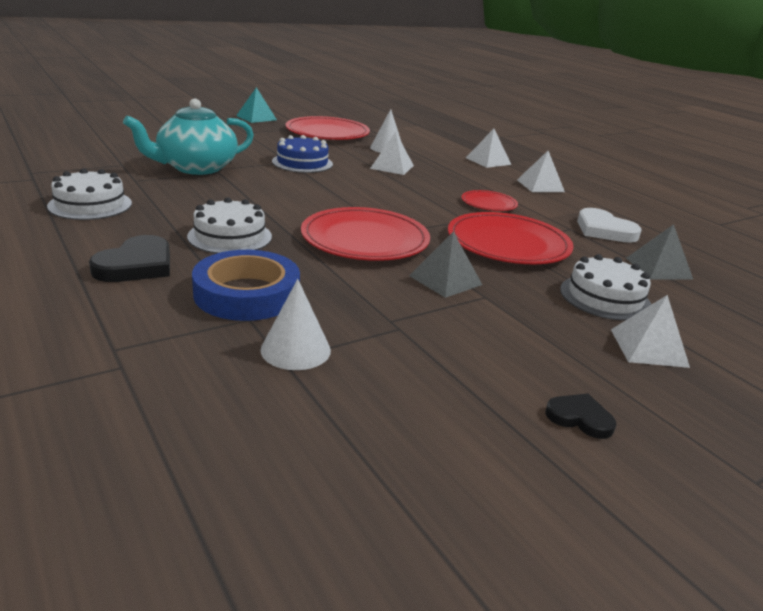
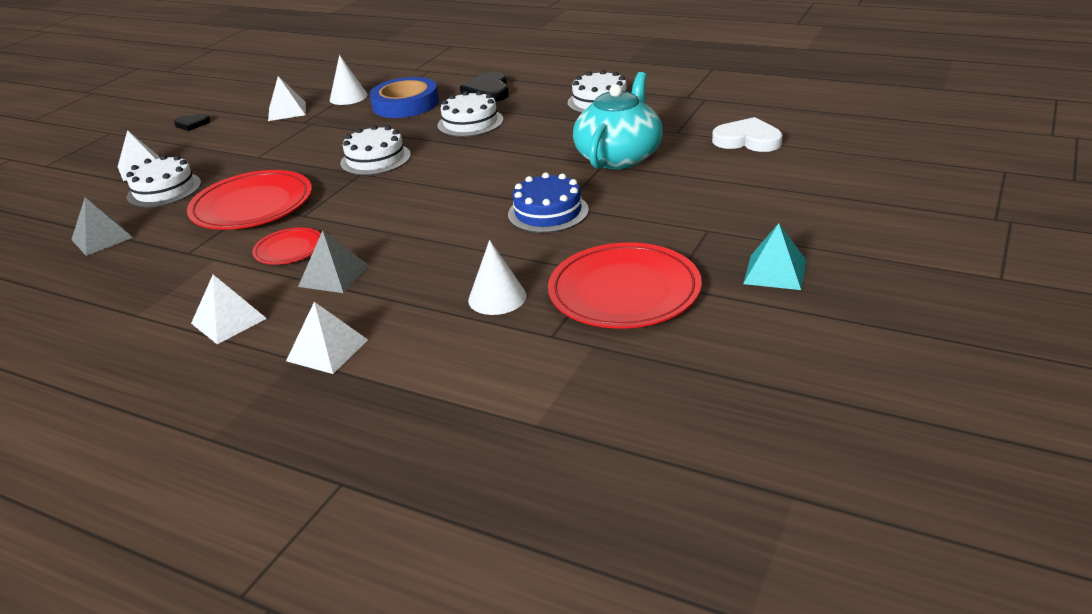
camera: 155 degrees right, 5 degrees up
(365, 239) = (375, 159): red plate -> white cake
(392, 167) = (447, 258): white pyramid -> white pyramid (287, 111)
(445, 280) = (291, 156): grey pyramid -> grey pyramid (333, 276)
(604, 230) = (147, 268): white heart -> white heart (747, 140)

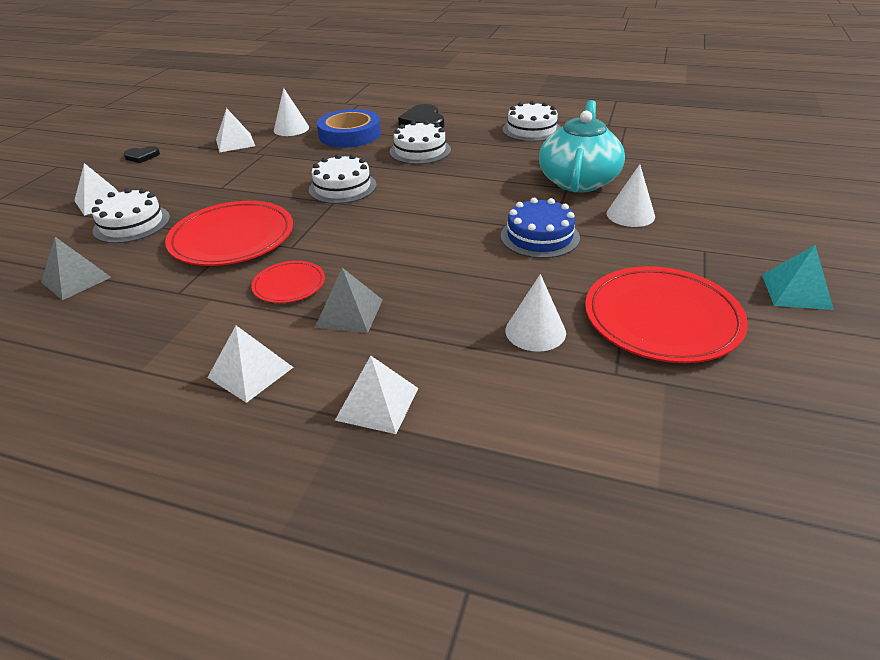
camera: 10 degrees left, 5 degrees up
(653, 193) = (630, 215): none -> white cone
(747, 140) = (686, 163): white heart -> none

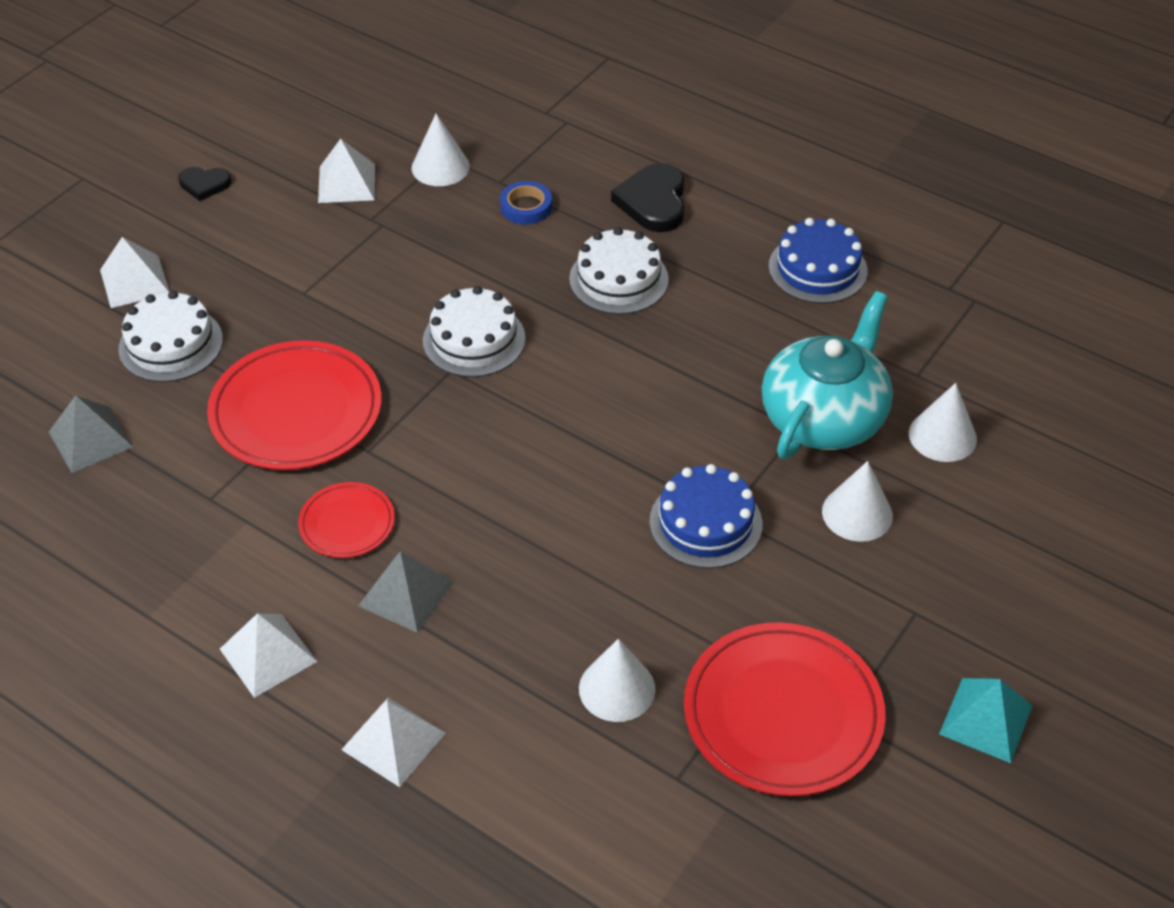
camera: 15 degrees right, 10 degrees up
(350, 134) = (526, 207): blue tape -> blue tape, size x0.51
(531, 130) = (817, 269): white cake -> blue cake
(652, 175) = (942, 436): none -> white cone

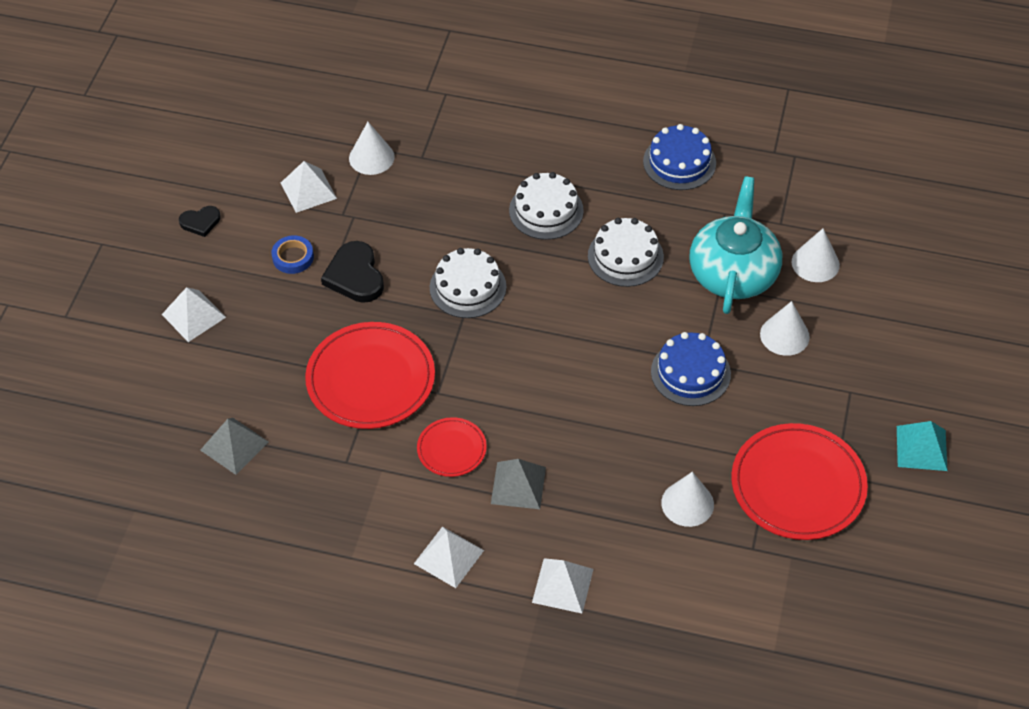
camera: 20 degrees left, 5 degrees up
(171, 344) = (250, 356): white cake -> white cake (625, 256)
(526, 207) = (451, 172): blue tape -> blue tape (293, 257)
(653, 202) = (541, 142): black heart -> black heart (355, 276)

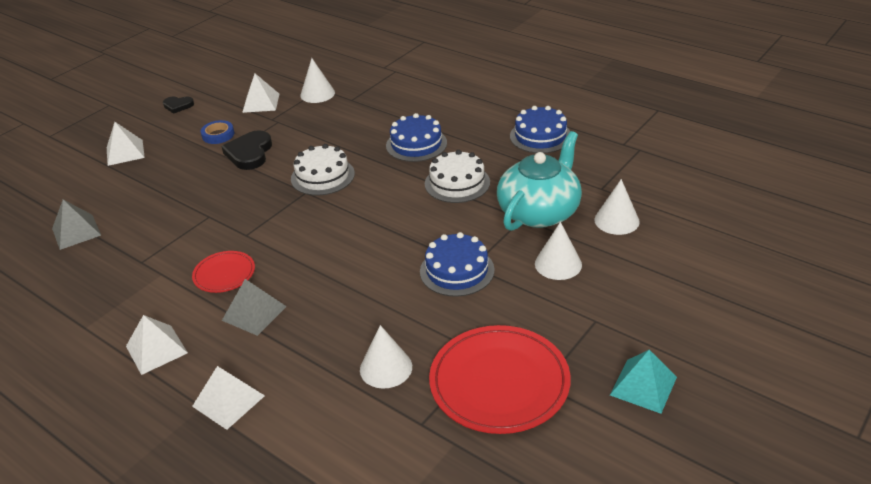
camera: 25 degrees right, 15 degrees down
(370, 379) = (206, 215): red plate -> none
(546, 210) = (416, 144): white cake -> blue cake

